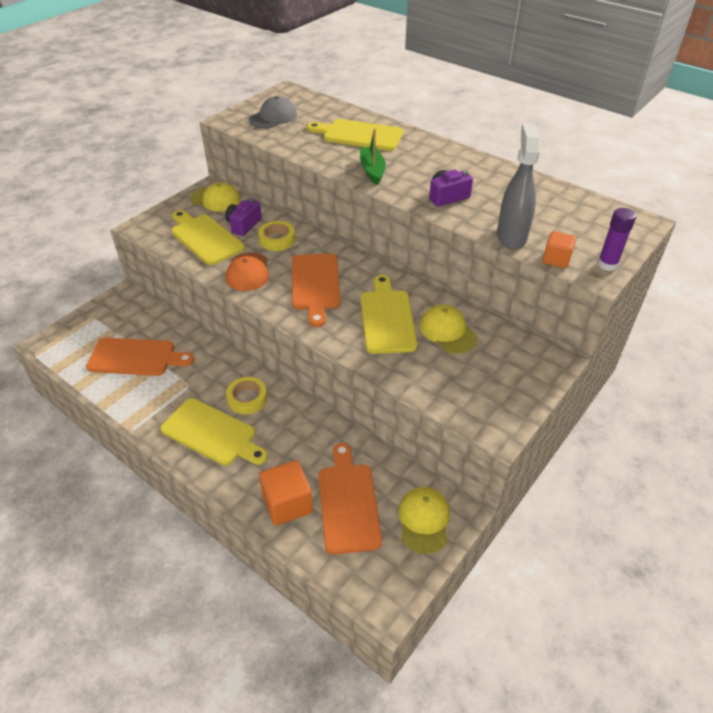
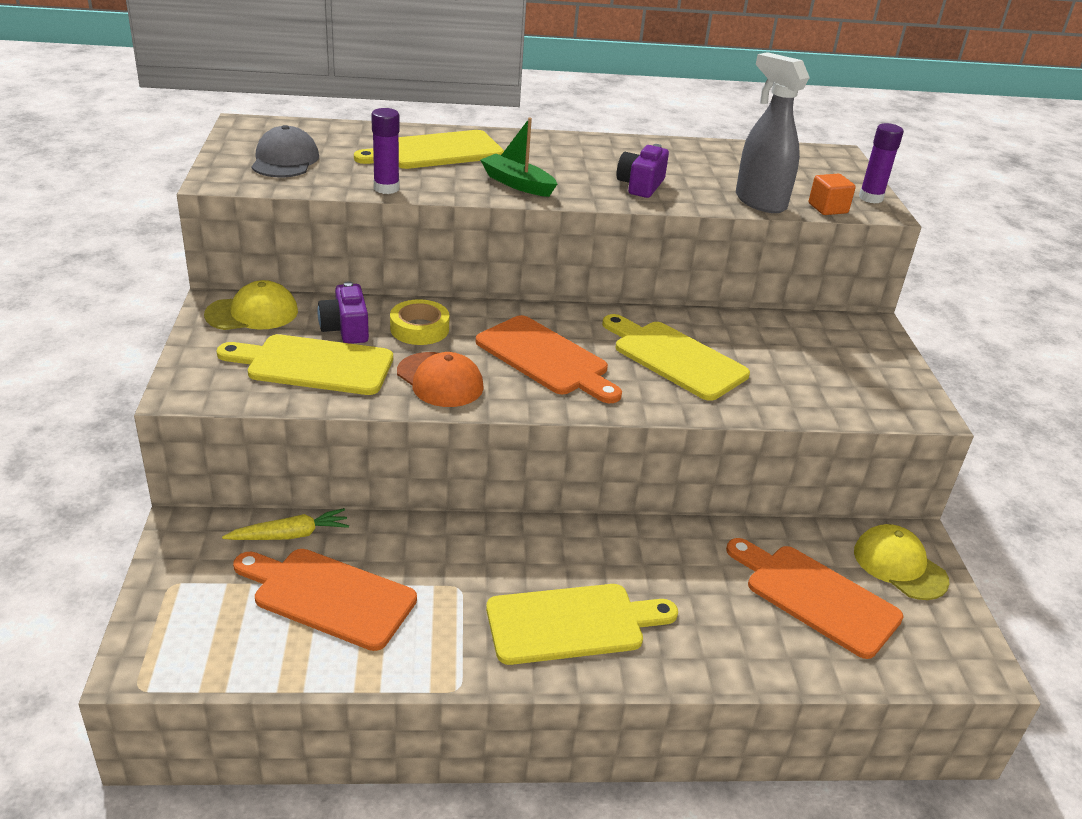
camera: 45 degrees left, 10 degrees down
(136, 357) = (328, 597): orange cutting board -> orange cutting board turned 120 degrees counterclockwise
(156, 320) = (290, 535): none -> yellow carrot
(247, 399) = (557, 559): yellow tape -> none
(287, 504) = (763, 640): orange cube -> none
(297, 150) = (386, 188): none -> purple glue stick
(447, 332) = (750, 344): yellow cap -> none

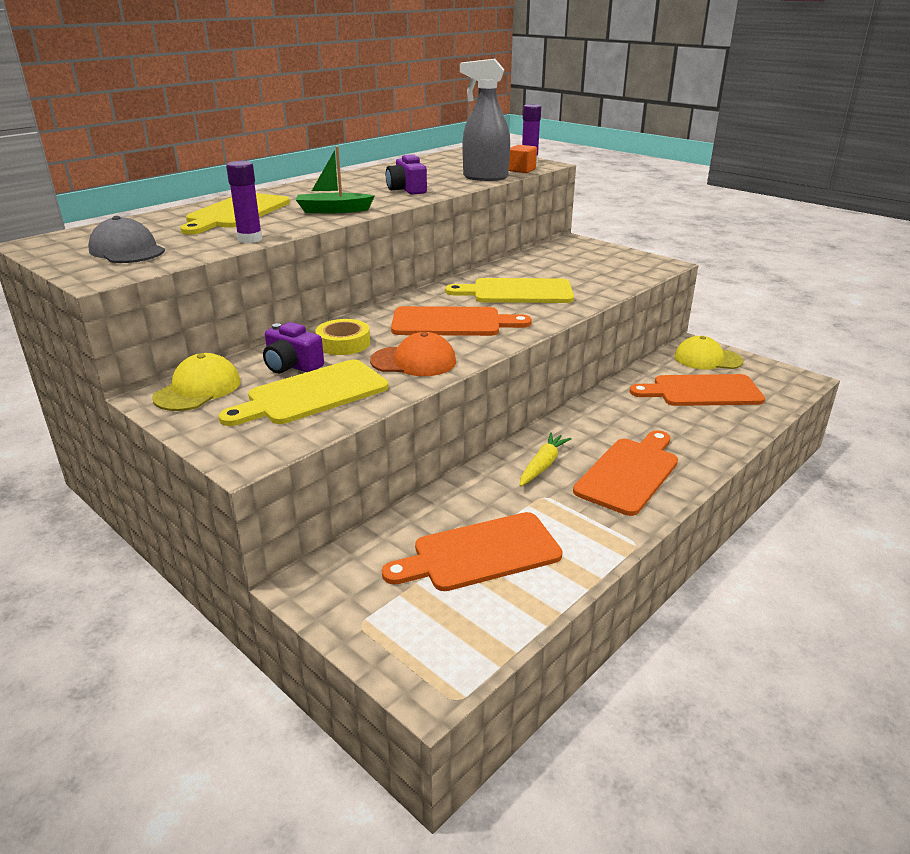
camera: 40 degrees left, 5 degrees down
(290, 535) = (391, 539): yellow carrot -> yellow carrot (543, 465)
(571, 623) = (629, 473): yellow cutting board -> orange cutting board

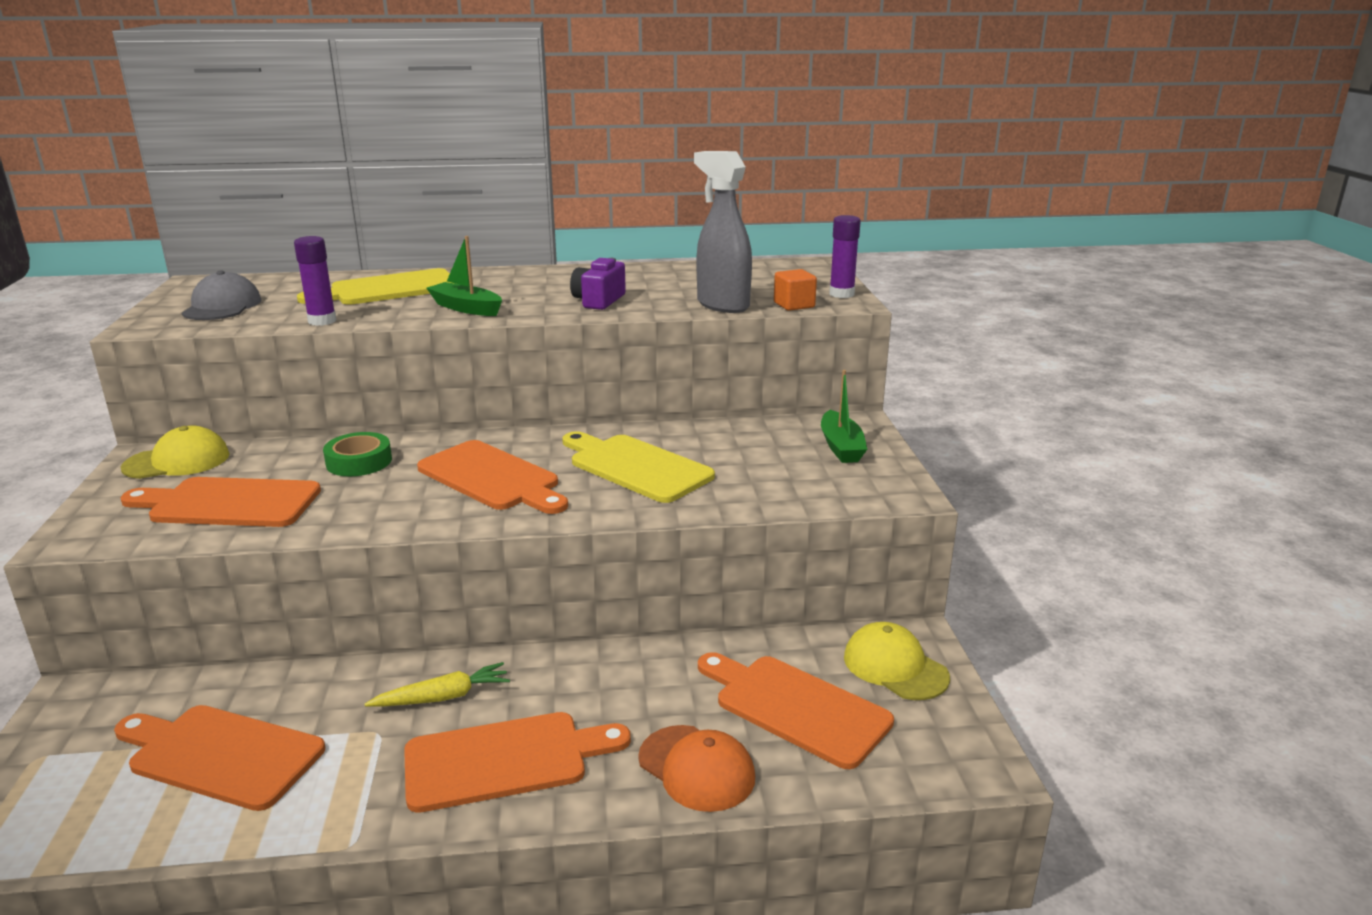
camera: 40 degrees right, 5 degrees down
(292, 366) = (276, 468): purple camera -> none
(312, 394) = (229, 503): yellow cutting board -> orange cutting board
(343, 343) = (359, 462): yellow tape -> green tape
(414, 361) = (367, 507): orange cap -> orange cap (696, 768)
(592, 253) = (841, 447): none -> green boat

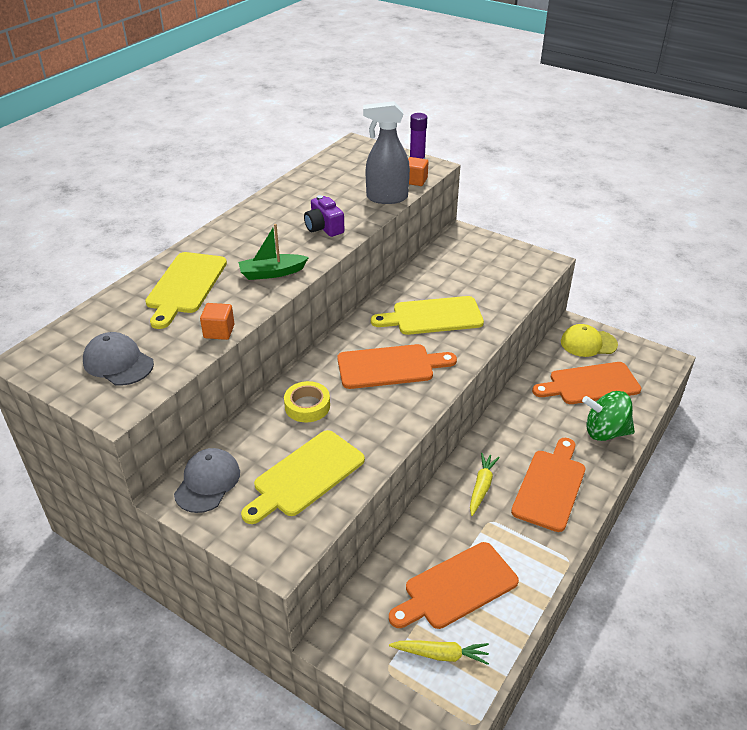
camera: 50 degrees left, 15 degrees up
(81, 792) = (441, 654): none -> yellow carrot
(177, 461) = (207, 482): yellow cap -> grey cap
(229, 503) = (306, 476): orange cutting board -> yellow cutting board
(322, 321) = (219, 331): purple glue stick -> orange cube
(359, 462) = (307, 406): green tape -> yellow tape
(696, 768) = (605, 432): orange cap -> green spinning top
(841, 447) = (483, 251): green boat -> none

